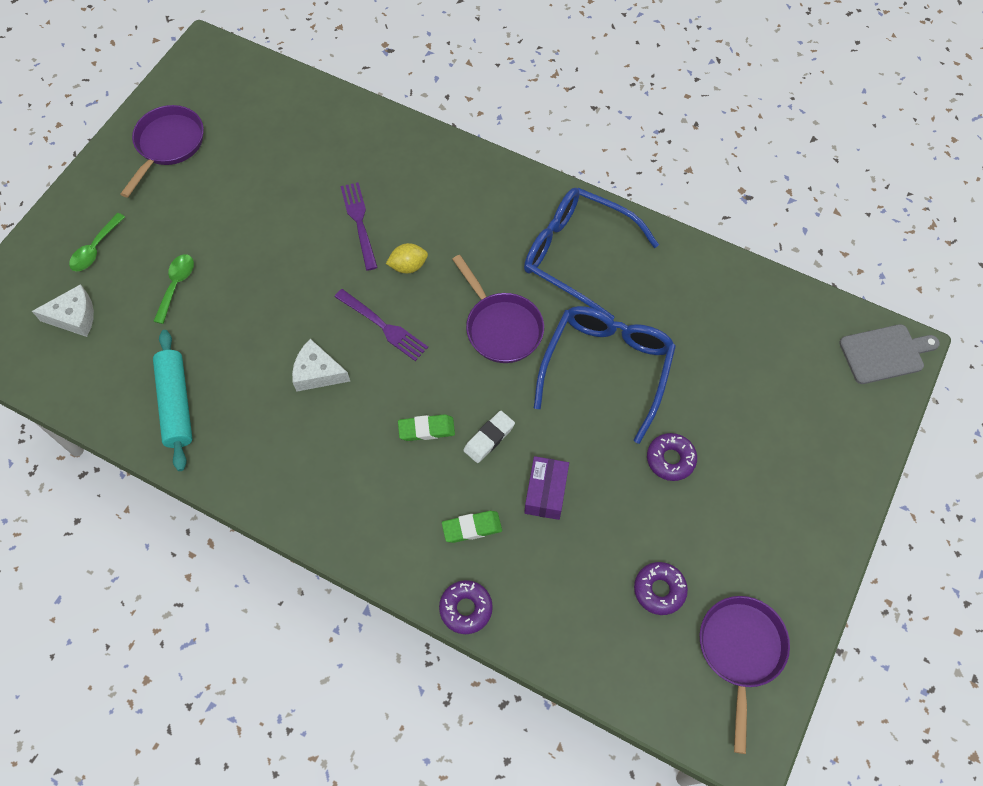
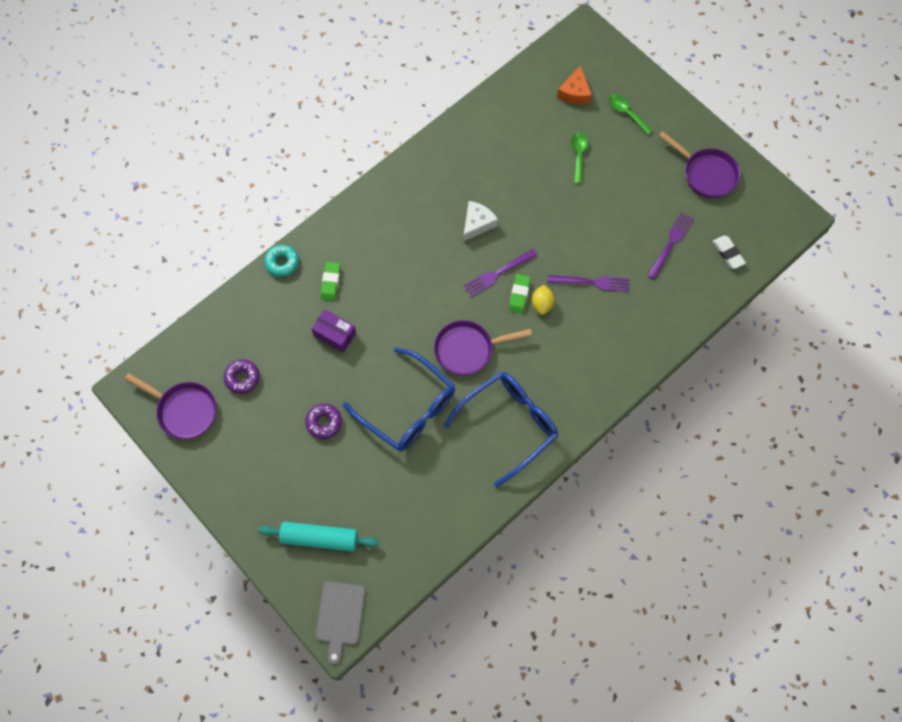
camera: 110 degrees right, 5 degrees up
(74, 317) = (575, 92): white cheese -> orange cheese
(176, 285) = (578, 155): green spoon -> green spoon turned 120 degrees counterclockwise
(176, 404) = (486, 137): turquoise rolling pin -> turquoise rolling pin (320, 538)
(278, 158) = (670, 243): none -> purple fork
(426, 429) = (409, 277): green eraser -> green eraser (519, 295)
(466, 608) = (282, 263): purple donut -> turquoise donut
(489, 438) = (387, 313): white eraser -> white eraser (728, 253)

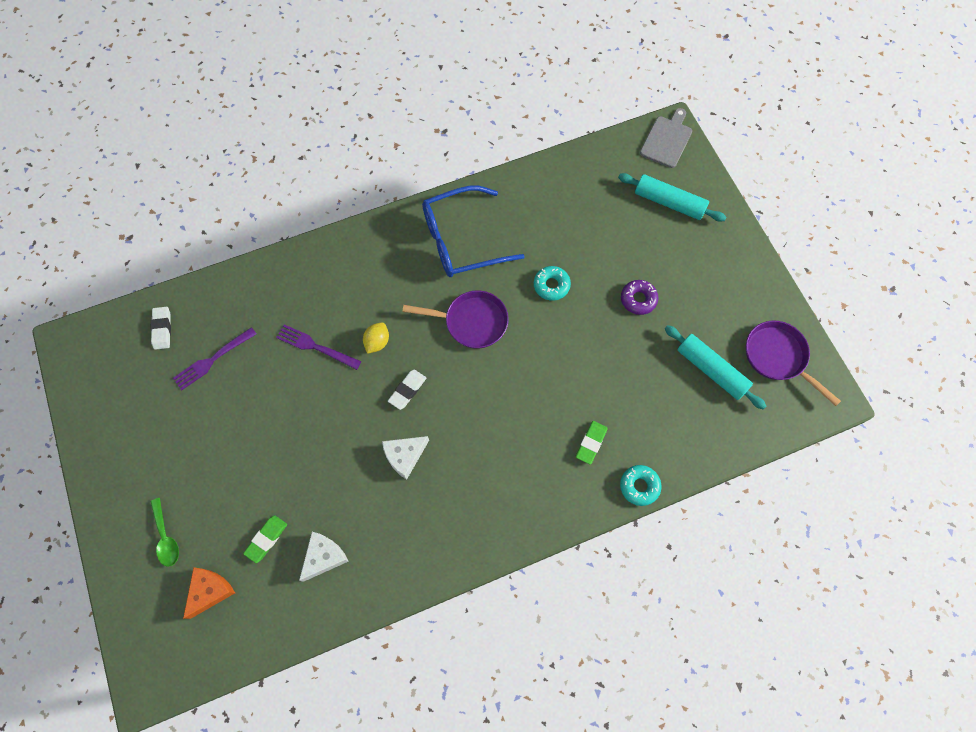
camera: 160 degrees left, 0 degrees up
(242, 378) = (711, 370): purple donut -> turquoise rolling pin
(335, 334) = (603, 383): purple box -> none
(408, 408) = (551, 285): blue glasses -> turquoise donut
(498, 273) = (407, 390): purple fork -> white eraser
(505, 138) = (324, 556): none -> white cheese
(519, 295) = (396, 359): green eraser -> green eraser (266, 539)
(578, 155) = (251, 501): green spoon -> none
(706, 174) = (126, 425): purple pan -> none

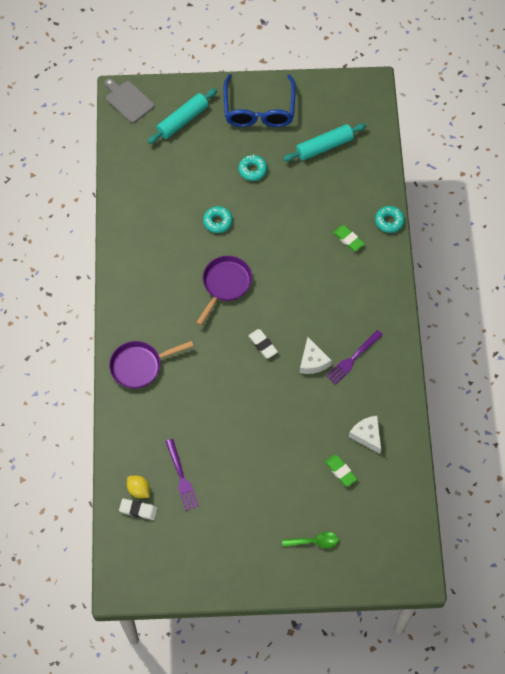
camera: 70 degrees left, 5 degrees down
(210, 591) = (365, 519): orange cheese -> none
(315, 347) = (201, 399): purple fork -> purple fork (353, 358)
(377, 342) = (215, 354): yellow lemon -> yellow lemon (139, 490)
(461, 240) = (153, 270): blue glasses -> blue glasses (259, 110)
(638, 299) = (252, 170): purple donut -> turquoise donut
(778, 357) = (331, 103): purple pan -> purple pan (140, 366)

